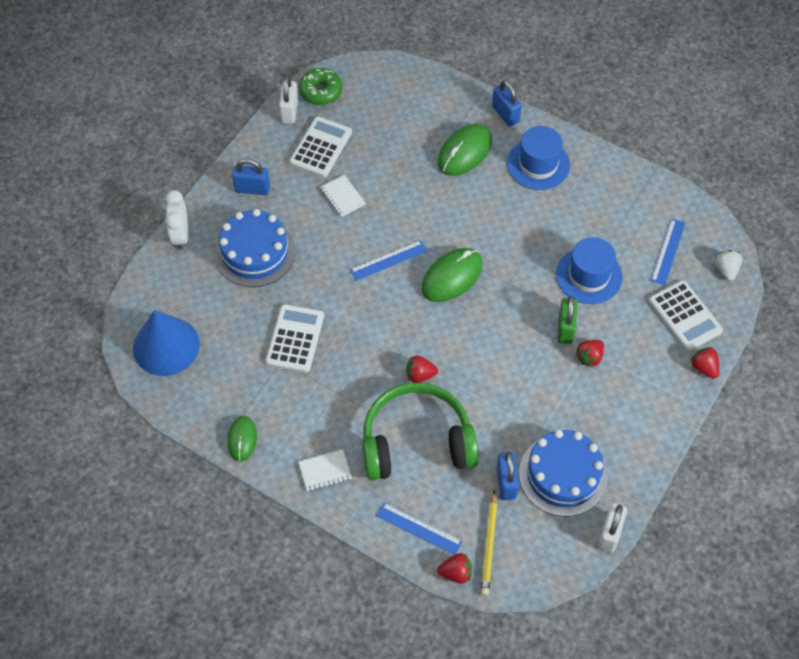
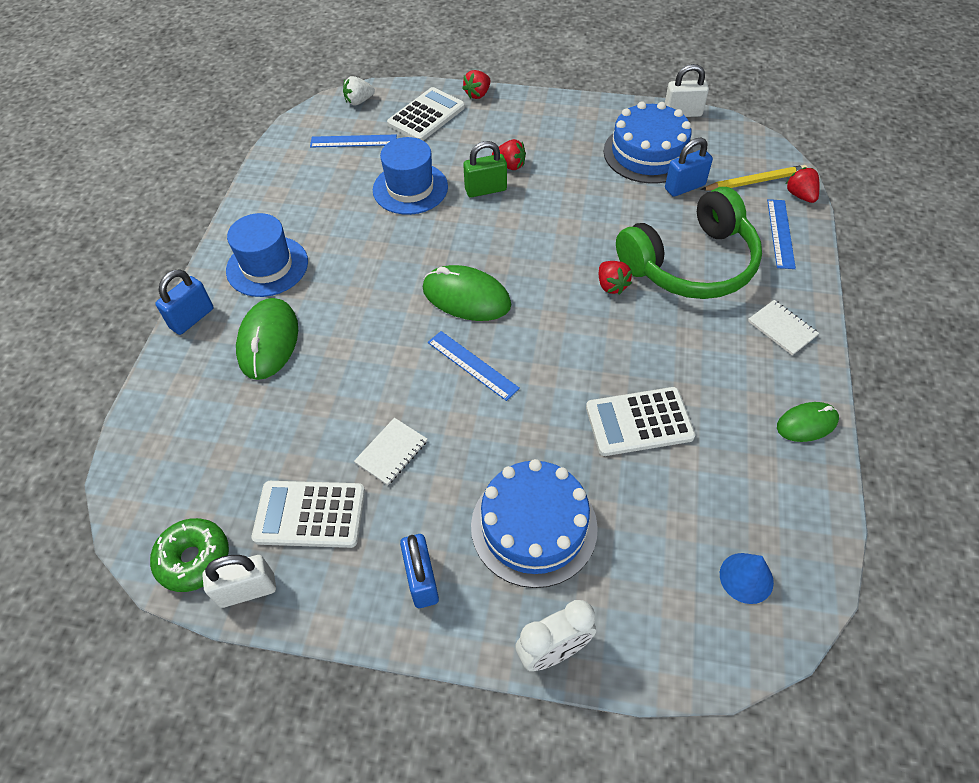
camera: 110 degrees left, 5 degrees down
(166, 346) = (746, 578): blue cone -> blue cone, size x0.50
(416, 441) = (691, 264): green headphones -> green headphones turned 90 degrees counterclockwise
(464, 152) = (268, 341): green mouse -> green mouse turned 75 degrees clockwise

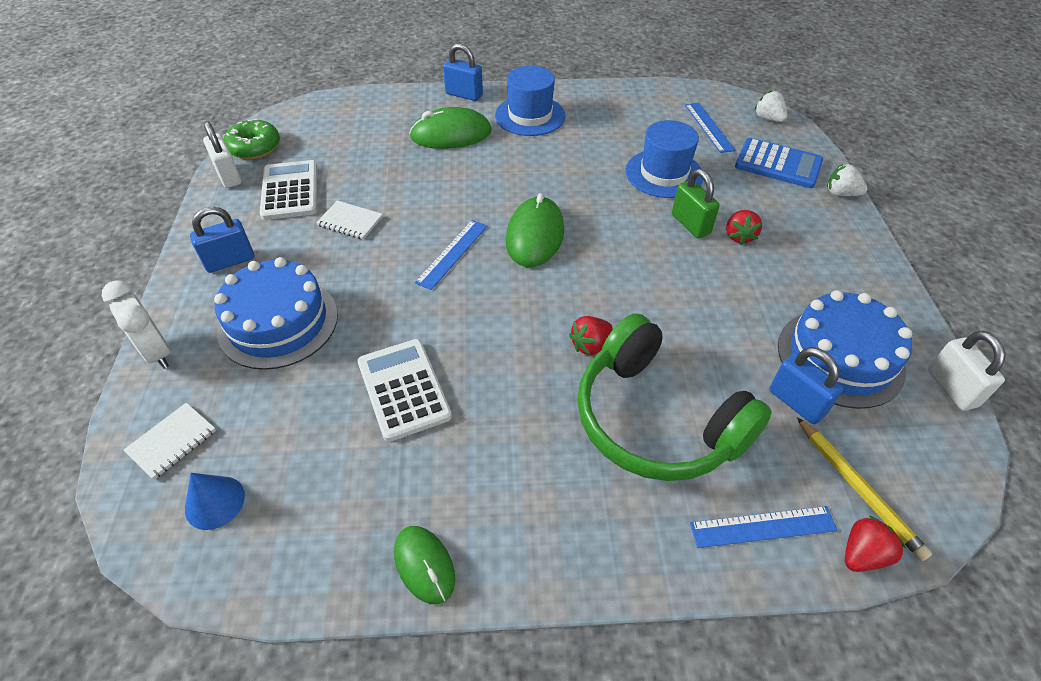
camera: 75 degrees right, 5 degrees down
(426, 116) = (778, 164): white calculator -> blue calculator
(478, 94) = (841, 193): red strawberry -> white strawberry
(782, 328) = (577, 532): white notebook -> white notebook (172, 441)

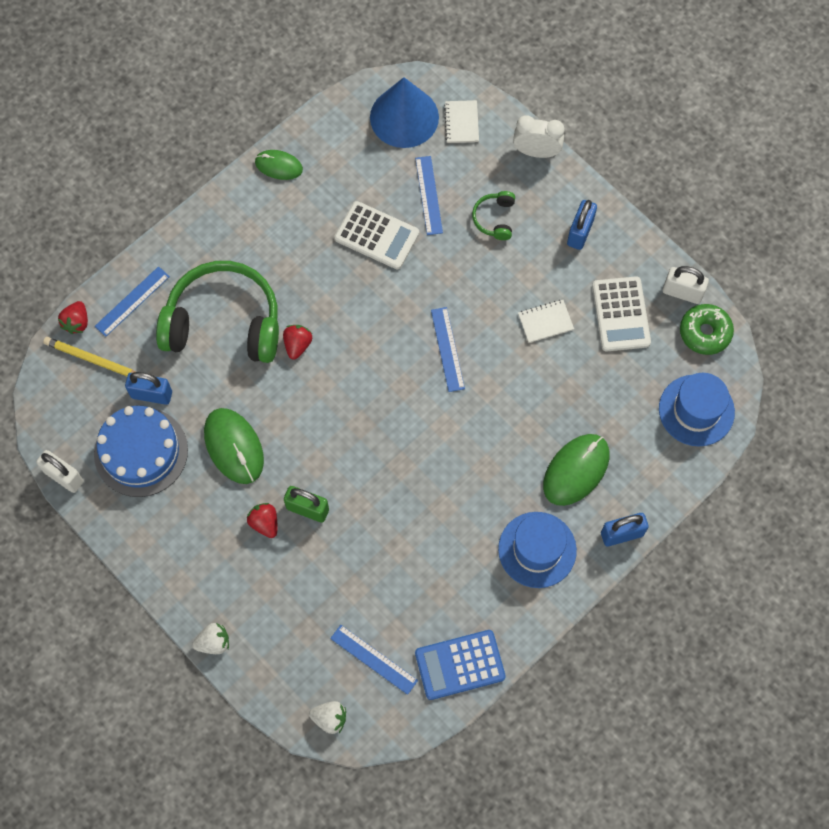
camera: 140 degrees right, 20 degrees up
(215, 502) = (404, 117): blue cone -> blue cone, size x1.99
(278, 322) = (494, 218): blue cake -> green headphones
(290, 191) = (621, 314): white calculator -> white calculator turned 45 degrees clockwise
(305, 390) = (428, 195): none -> blue ruler
(535, 235) = (408, 409): green mouse -> green mouse (234, 447)
(664, 173) = (367, 557): blue hat -> blue hat (696, 410)
(778, 164) = (284, 646): blue calculator -> blue calculator (460, 665)

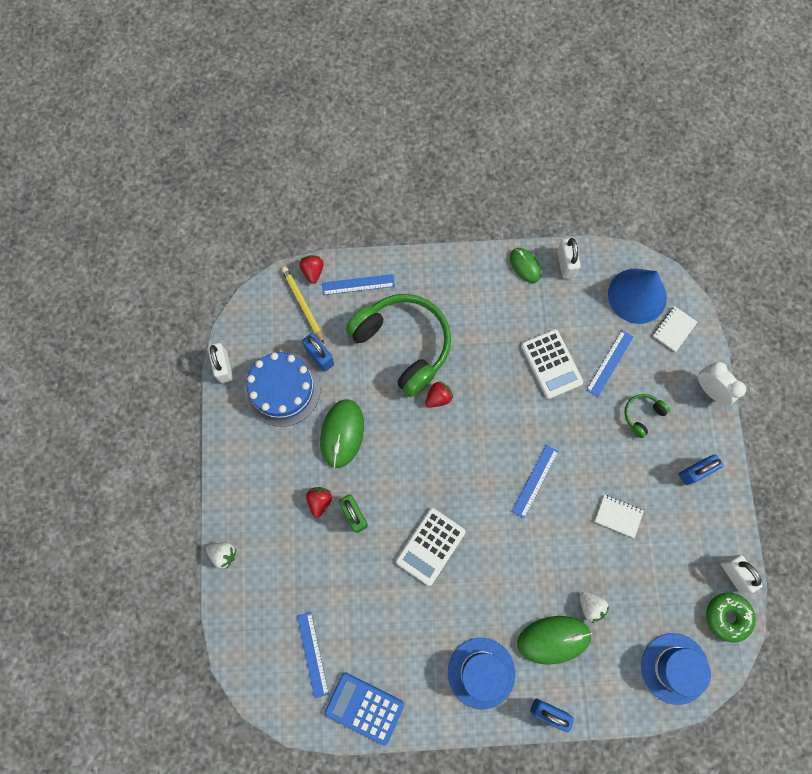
camera: 40 degrees right, 5 degrees up
(77, 322) = (313, 271): red strawberry -> red strawberry turned 120 degrees clockwise
(315, 136) = (565, 264): none -> white padlock
(330, 718) = (252, 670): white strawberry -> white strawberry (590, 606)
(621, 314) = (676, 554): white calculator -> white calculator (430, 546)

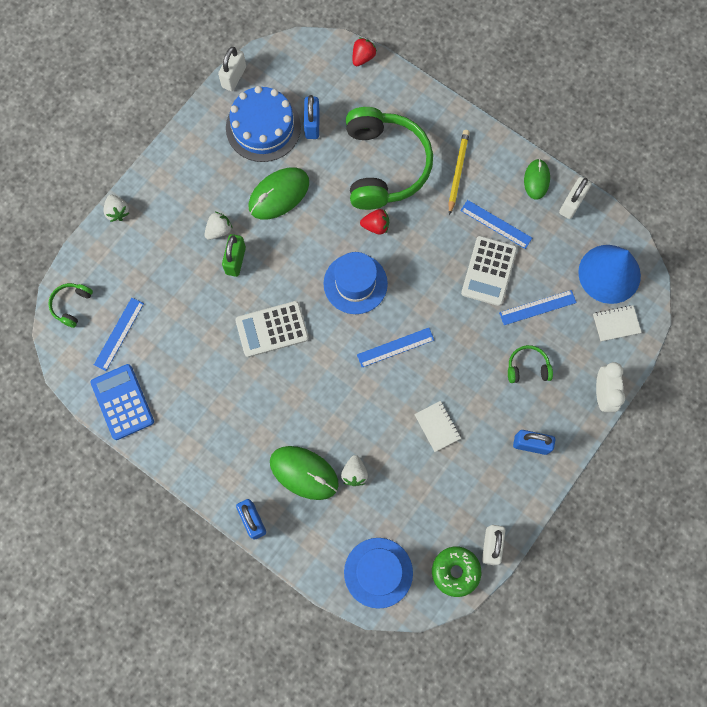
camera: 40 degrees right, 0 degrees up
(253, 664) = (71, 305): none -> green headphones
(302, 304) = (333, 76): yellow pencil -> yellow pencil (457, 171)
(319, 501) = (219, 230): red strawberry -> white strawberry
(358, 285) = (389, 93): blue ruler -> blue ruler (496, 224)
(481, 673) = (228, 450): blue hat -> blue hat (355, 283)

